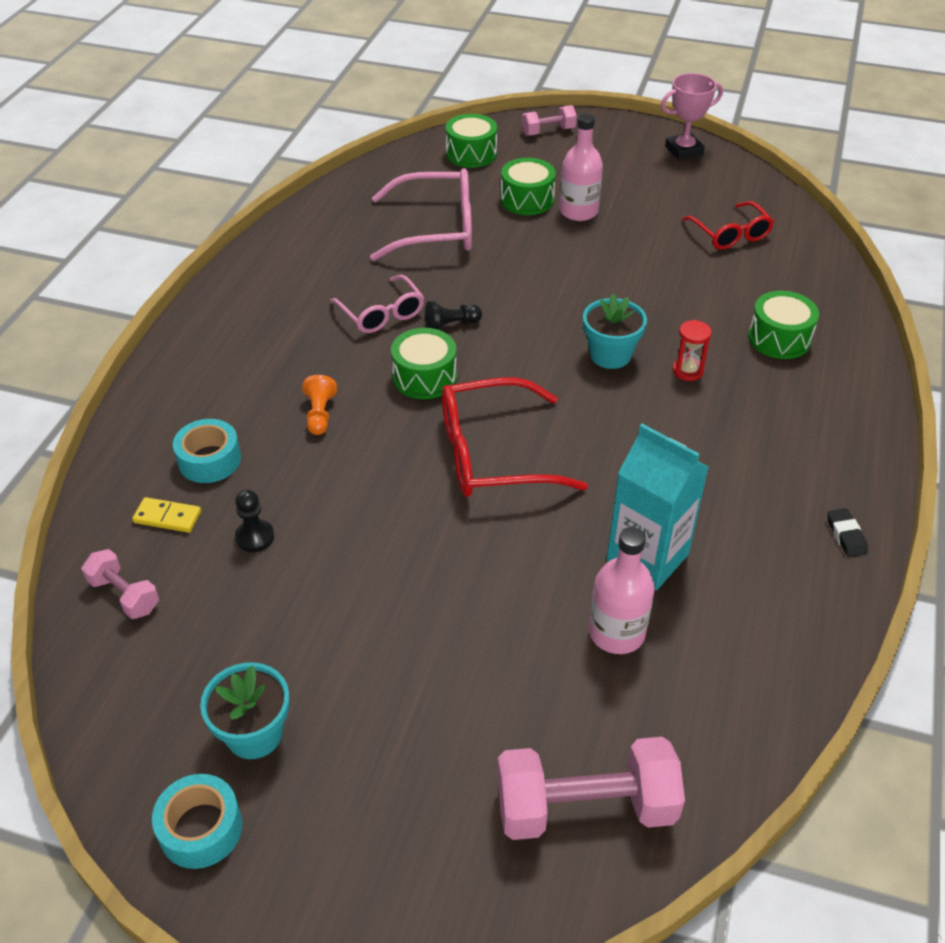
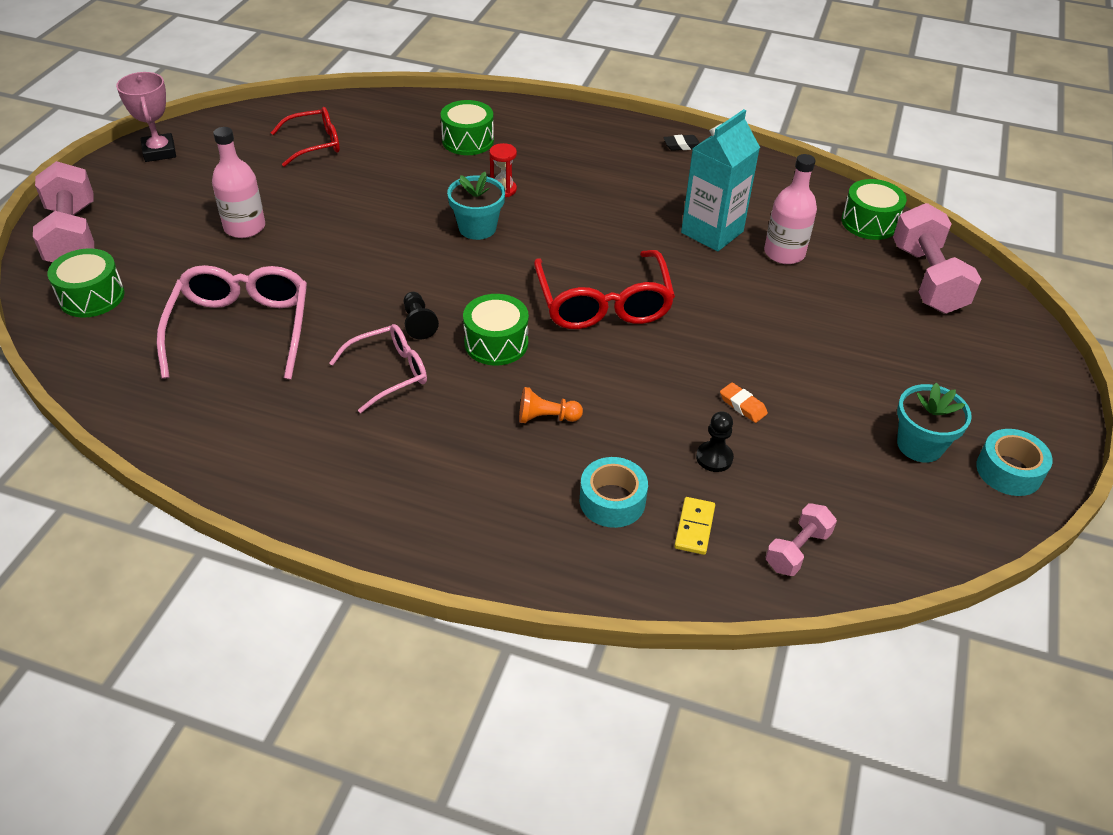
camera: 90 degrees left, 0 degrees up
(329, 566) = (742, 405): none -> orange eraser
(527, 199) = (208, 260): green drum -> green drum (869, 222)
(548, 131) = (72, 236): pink dumbbell -> pink dumbbell, size x1.86

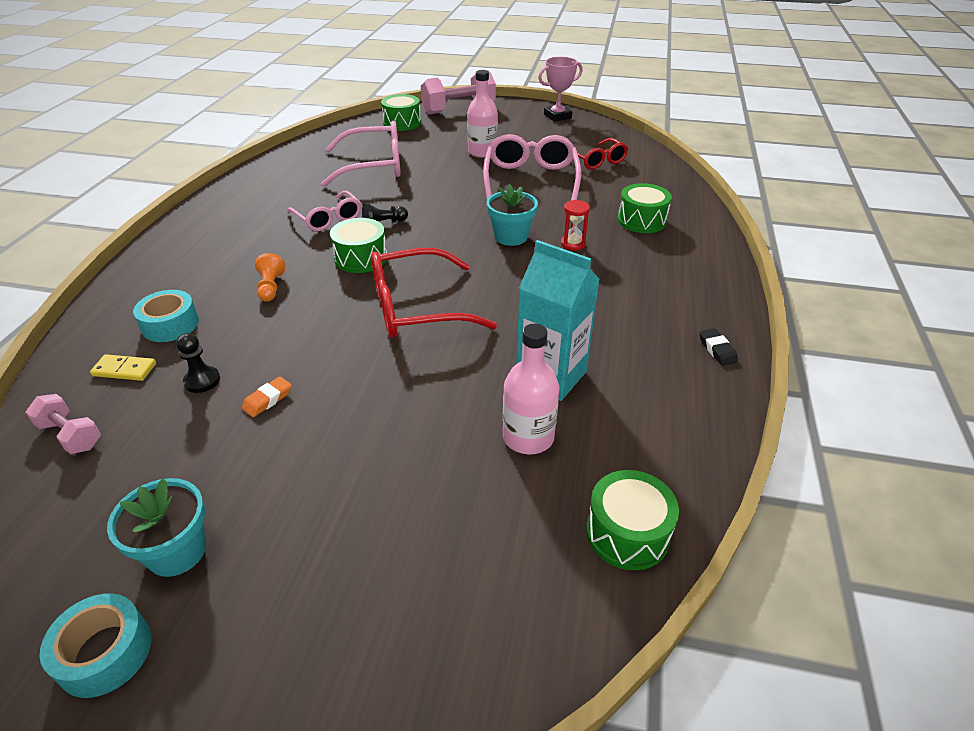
camera: 85 degrees right, 5 degrees down
(343, 198) = (531, 179): none -> pink glasses
(927, 279) = (506, 598): pink dumbbell -> none

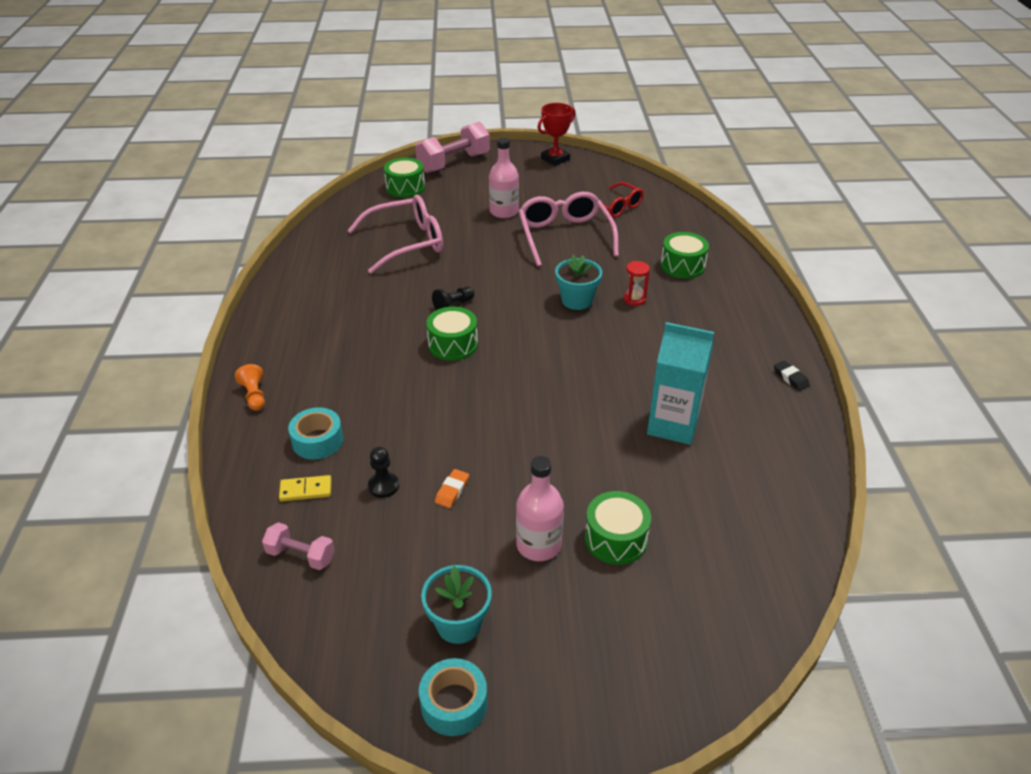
camera: 15 degrees left, 0 degrees up
(271, 287) = (387, 388): orange pawn -> orange pawn (254, 395)
(328, 219) = (397, 308): pink glasses -> none
(416, 308) = (530, 384): red glasses -> none
(528, 437) = (679, 479): pink bottle -> pink bottle (538, 545)
(557, 116) = (555, 159): pink trophy -> red trophy
(627, 533) = (783, 535): green drum -> green drum (616, 539)

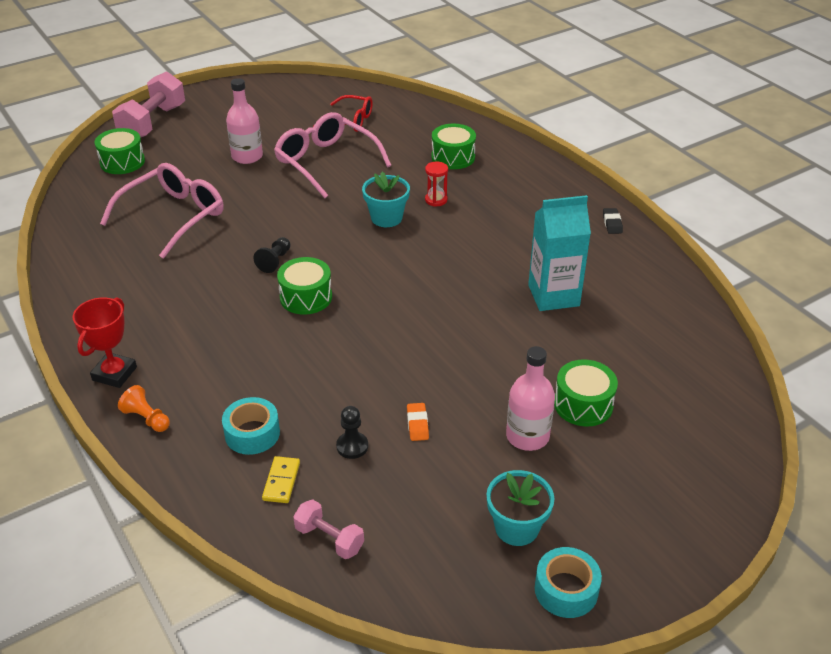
camera: 30 degrees left, 0 degrees up
(301, 555) = (329, 539): pink dumbbell -> pink dumbbell turned 45 degrees clockwise
(306, 490) = (281, 481): yellow domino -> yellow domino turned 45 degrees counterclockwise
(555, 159) = (254, 91): red trophy -> red trophy (114, 374)
(790, 378) = (612, 223): black eraser -> black eraser turned 60 degrees clockwise

